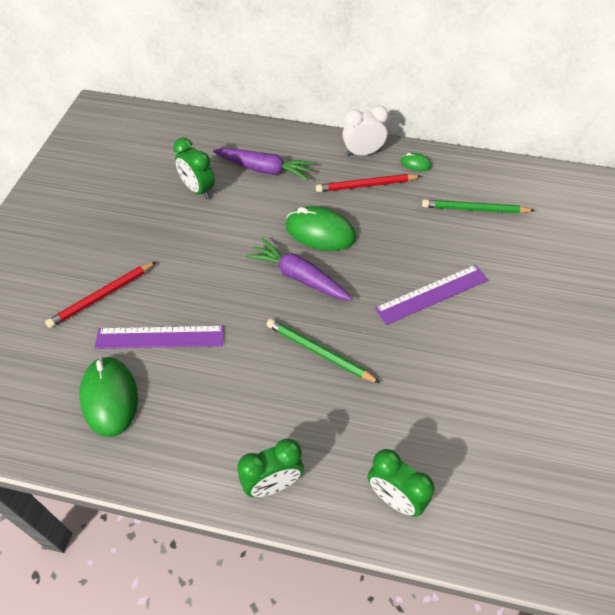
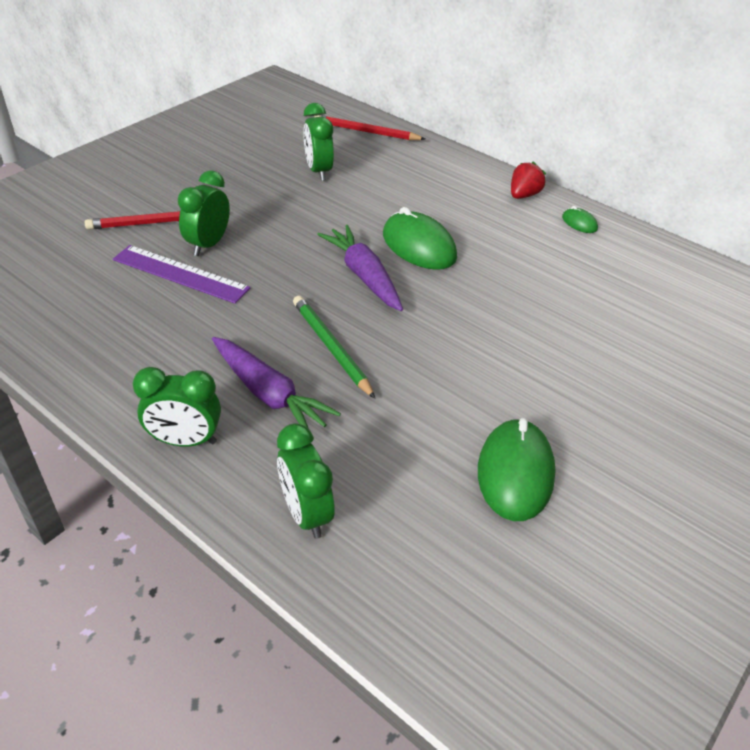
camera: 25 degrees right, 10 degrees down
(110, 397) = (92, 303): green mouse -> green mouse (515, 473)
(162, 299) = (208, 244): none -> green clock
(264, 169) = (402, 176): purple carrot -> purple carrot (269, 394)
(363, 153) = (523, 195): white clock -> red strawberry
(366, 185) = (504, 223): red pencil -> red pencil (366, 132)
(432, 294) = (505, 344): purple ruler -> none
(474, 209) = (621, 286): green pencil -> none

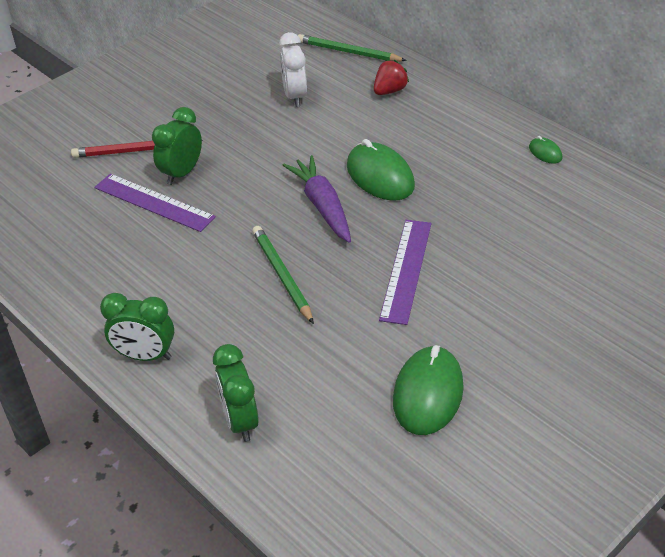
camera: 10 degrees right, 0 degrees up
(269, 394) = (221, 317): purple carrot -> none
(318, 171) = (295, 96): green clock -> white clock
(366, 132) = (349, 52): red pencil -> green pencil
(464, 339) = (406, 270): none -> purple ruler
(523, 195) = (495, 122): red strawberry -> red strawberry (389, 91)

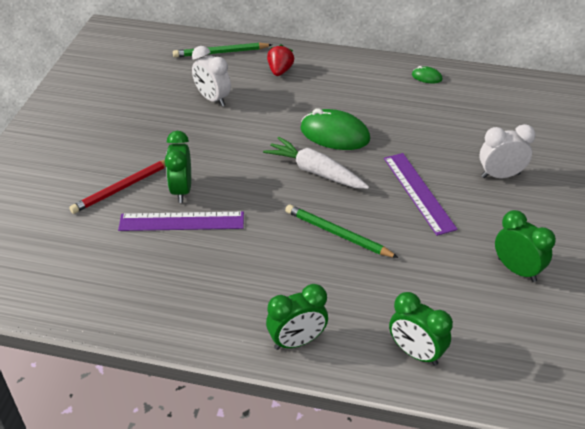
camera: 35 degrees left, 0 degrees up
(322, 206) = (315, 171): purple carrot -> white carrot
(428, 394) = (517, 270): green mouse -> green clock
(517, 290) = (500, 175): none -> white clock

